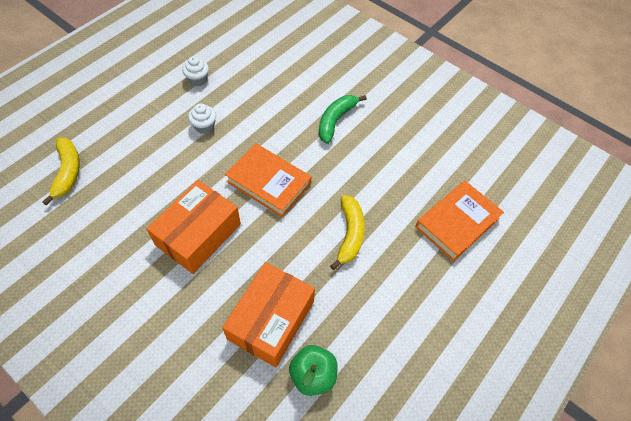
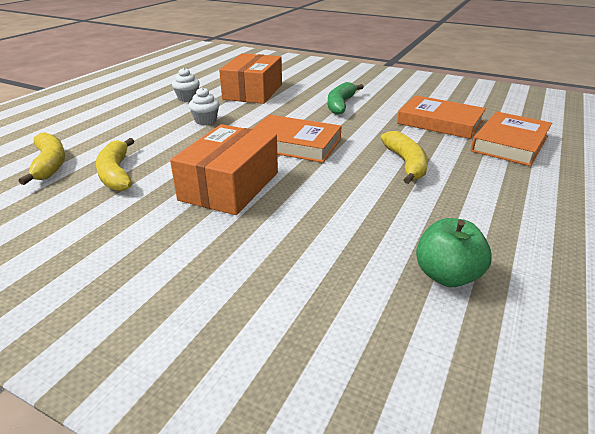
camera: 10 degrees left, 25 degrees down
(116, 197) = (116, 173): none -> yellow banana
(271, 320) = (358, 237): orange box -> orange box (253, 92)
(413, 173) = (439, 122): none -> orange book

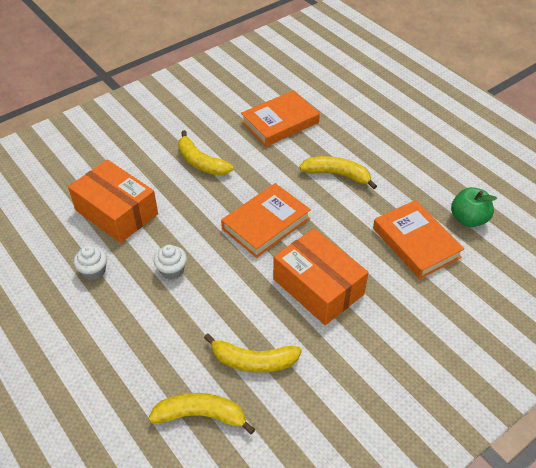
camera: 65 degrees left, 15 degrees up
(340, 104) = (201, 162): green banana -> yellow banana
(509, 143) = (337, 108): orange book -> orange book (416, 243)

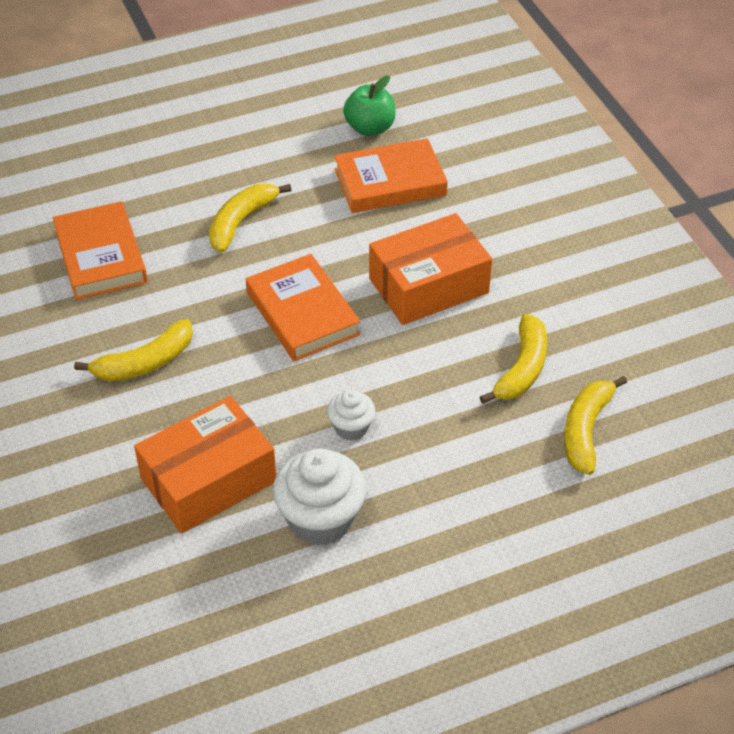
camera: 75 degrees left, 0 degrees up
(94, 271) = (320, 519): white cupcake -> white cupcake, size x1.81

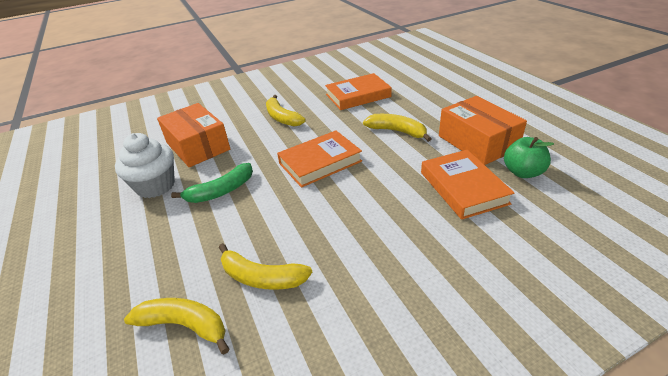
camera: 90 degrees right, 10 degrees down
(351, 427) = (221, 191): white cupcake -> green banana
(428, 285) = (352, 216): orange box -> orange box (477, 142)

